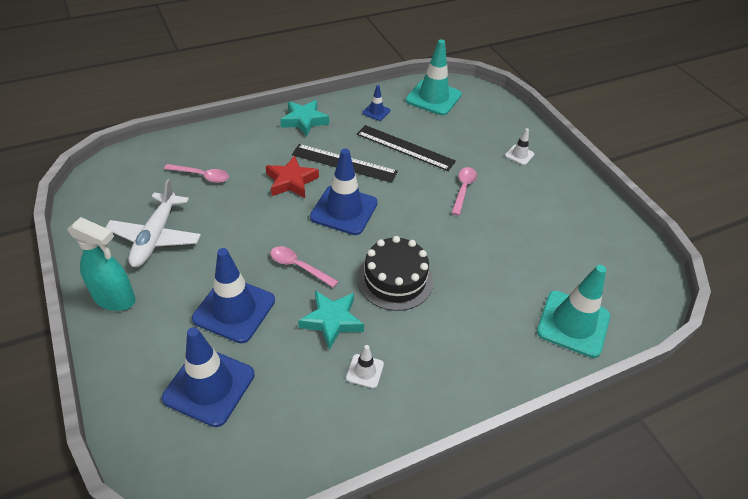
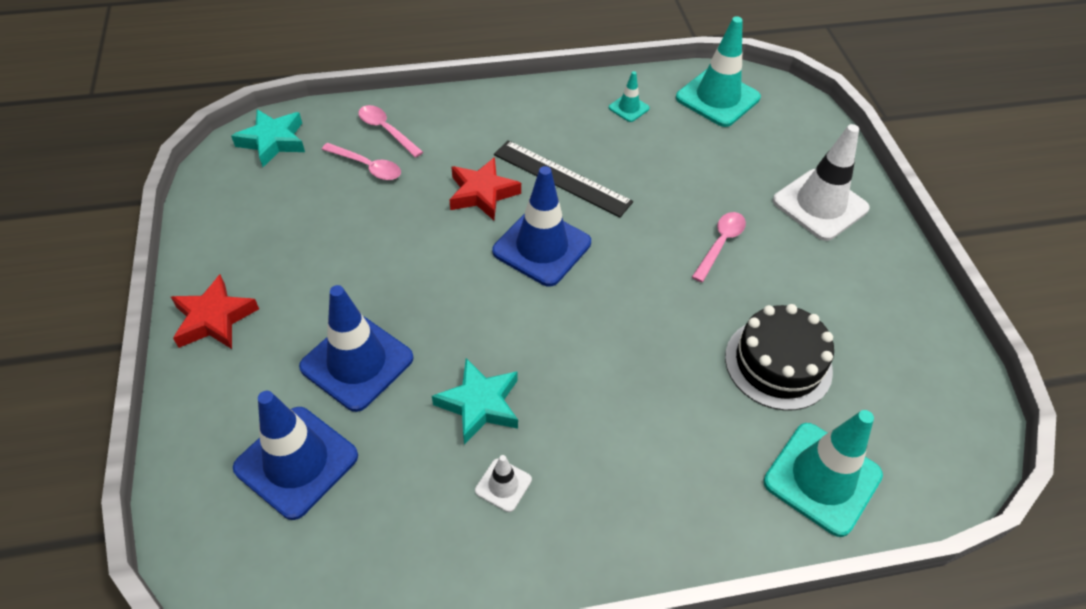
camera: 15 degrees right, 5 degrees up
(115, 299) = (214, 319): turquoise spray bottle -> red star
(155, 237) = (286, 243): white plane -> none
(298, 266) = (457, 317): pink spoon -> pink spoon (386, 130)
(304, 121) = (525, 107): turquoise star -> turquoise star (273, 141)
(376, 112) = (629, 108): blue traffic cone -> turquoise traffic cone
(395, 279) = (582, 361): black cake -> black cake (778, 363)
(405, 147) = (654, 168): black ruler -> none
(519, 155) = (820, 205): white traffic cone -> white traffic cone, size x2.11

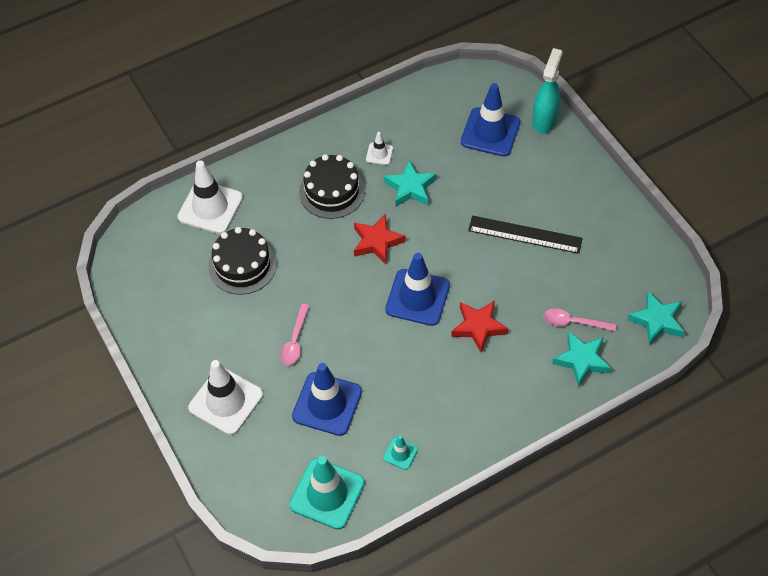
camera: 165 degrees right, 5 degrees up
(194, 453) = (544, 120): none -> turquoise spray bottle
(214, 319) = (590, 186): red star -> red star (377, 242)
(357, 362) = (491, 188): blue traffic cone -> blue traffic cone (327, 404)
(386, 130) = (581, 360): pink spoon -> turquoise star
(561, 178) = (427, 360): black ruler -> black ruler (525, 234)
(608, 440) = (332, 191): none -> black cake
(822, 478) = (210, 207): turquoise traffic cone -> white traffic cone

